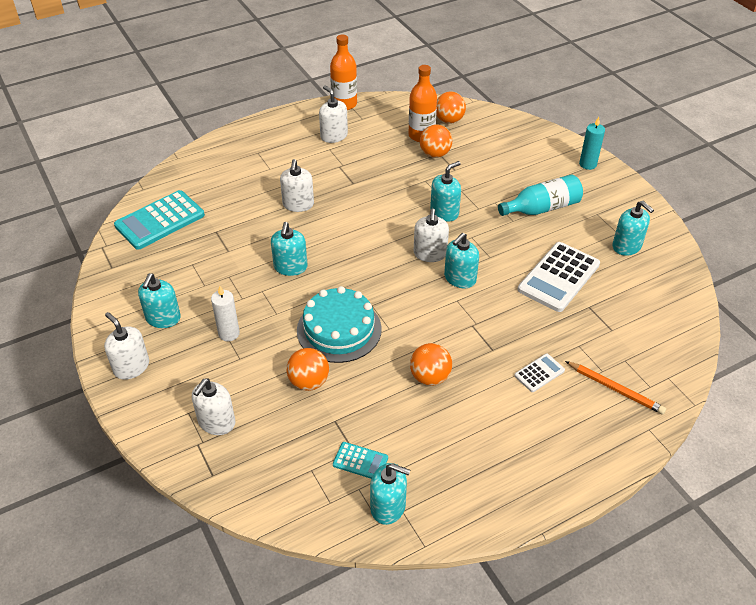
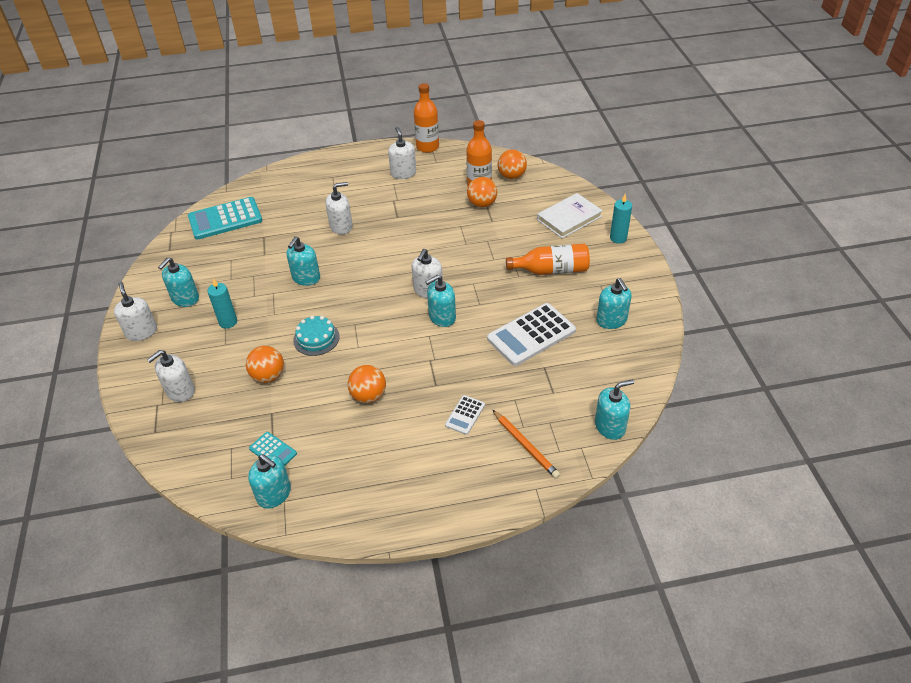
camera: 20 degrees right, 0 degrees up
(229, 333) = (228, 322): white candle -> turquoise candle
(298, 204) = (341, 226): white soap dispenser -> white soap dispenser turned 135 degrees counterclockwise
(339, 329) = (316, 338): turquoise cake -> turquoise cake, size x0.61
(444, 212) = (461, 257): turquoise soap dispenser -> turquoise soap dispenser (610, 426)
(530, 153) = (569, 218): none -> white book
(539, 373) = (465, 415): white calculator -> white calculator turned 135 degrees clockwise
(542, 208) = (551, 270): turquoise bottle -> orange bottle

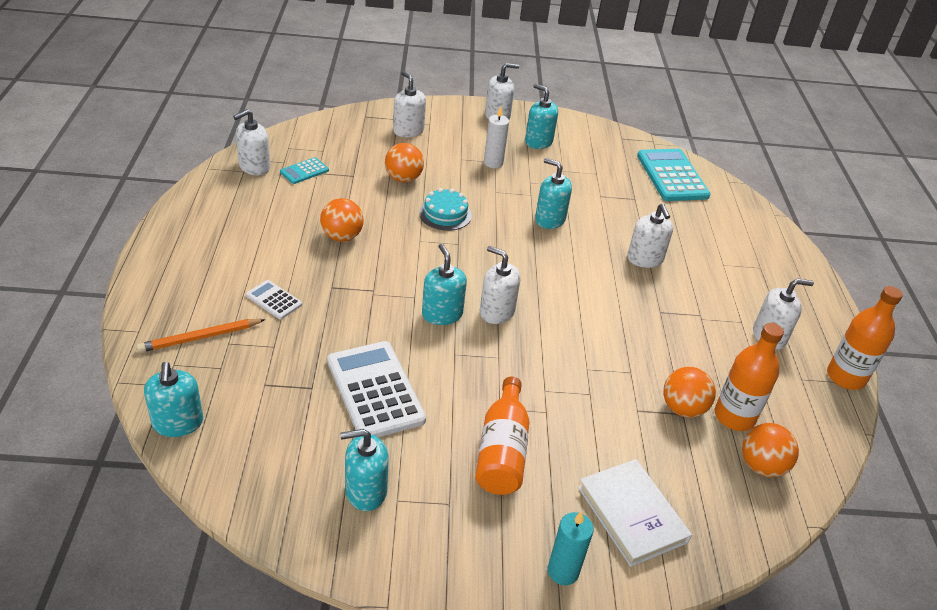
camera: 95 degrees right, 5 degrees down
(228, 322) = (493, 163): turquoise candle -> white candle
(274, 494) = (254, 167): turquoise soap dispenser -> white soap dispenser

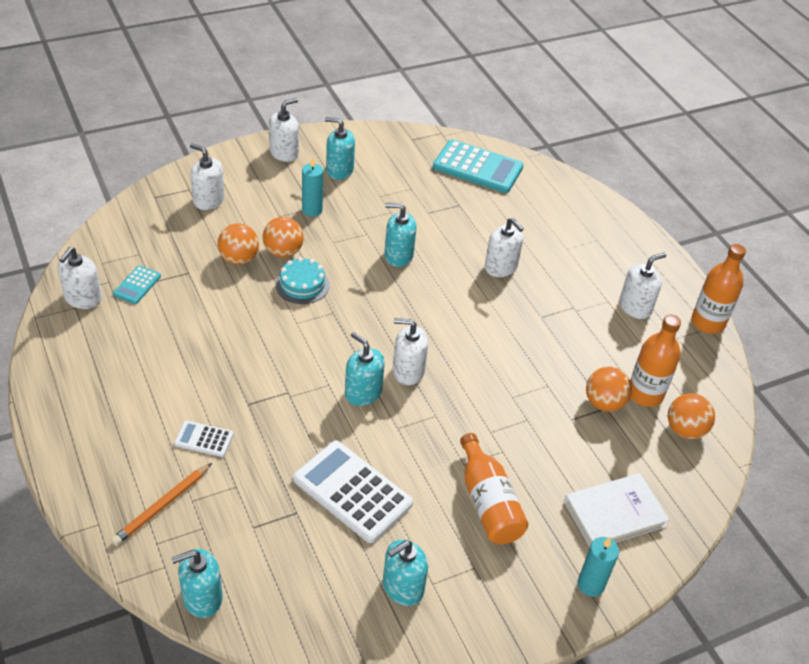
camera: 25 degrees left, 5 degrees up
(178, 423) = (202, 597): turquoise soap dispenser -> turquoise soap dispenser turned 105 degrees clockwise
(342, 236) = (222, 346): orange ball -> orange ball (283, 252)
(493, 163) = (312, 210): white candle -> turquoise candle
(632, 514) = (614, 514): white book -> white book turned 60 degrees counterclockwise
(672, 176) = (477, 167): turquoise calculator -> turquoise calculator turned 150 degrees clockwise

